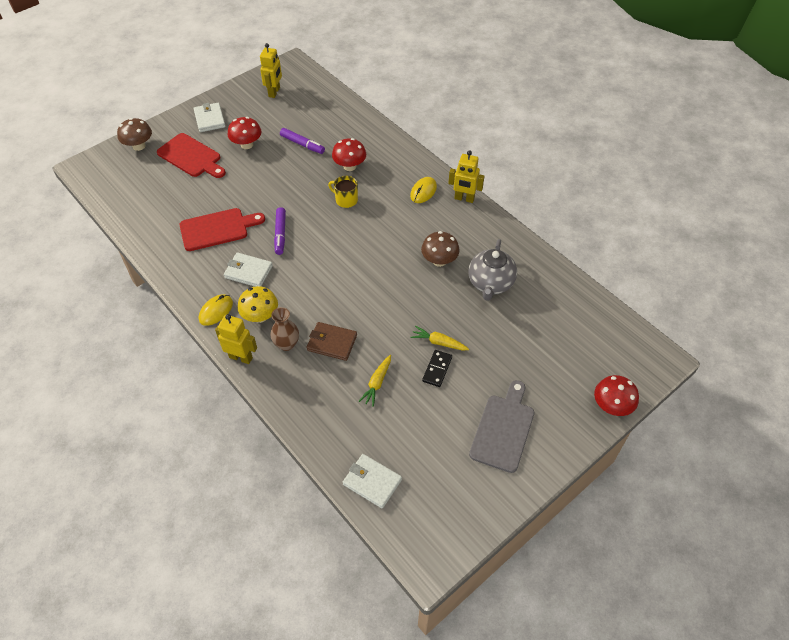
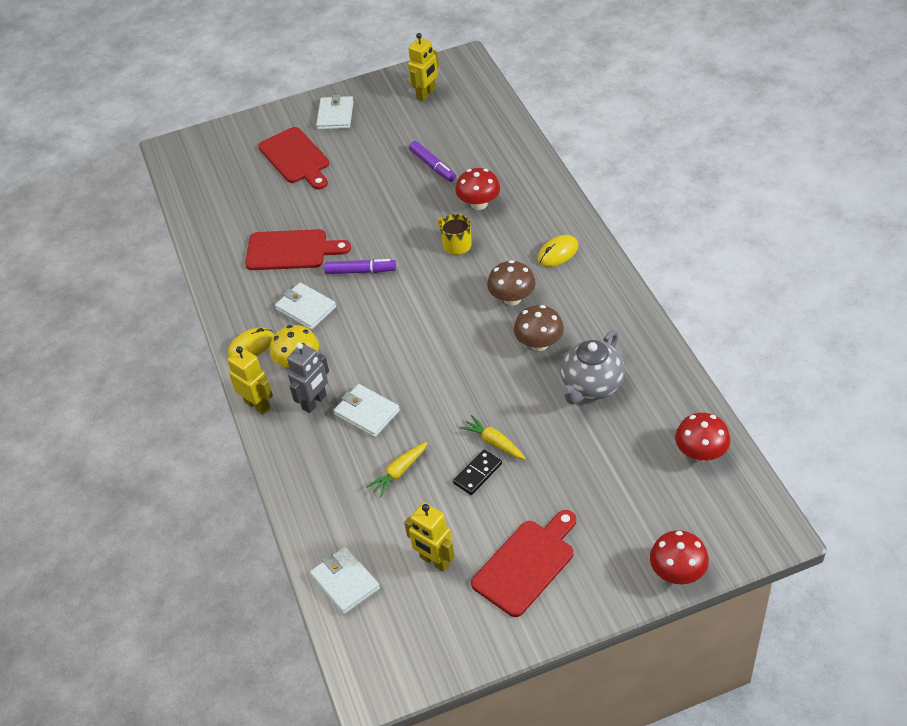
camera: 25 degrees right, 5 degrees down
(139, 146) = (242, 134): brown mushroom -> brown mushroom (512, 298)
(247, 145) = (366, 154): red mushroom -> red mushroom (701, 453)
(280, 234) = (360, 271): purple marker -> purple marker turned 105 degrees counterclockwise
(287, 344) = (314, 402): brown vase -> grey robot
(332, 343) = (367, 413): brown wallet -> white wallet
(464, 199) = (606, 272): yellow robot -> yellow robot (434, 561)
(503, 429) = (526, 564): grey cutting board -> red cutting board

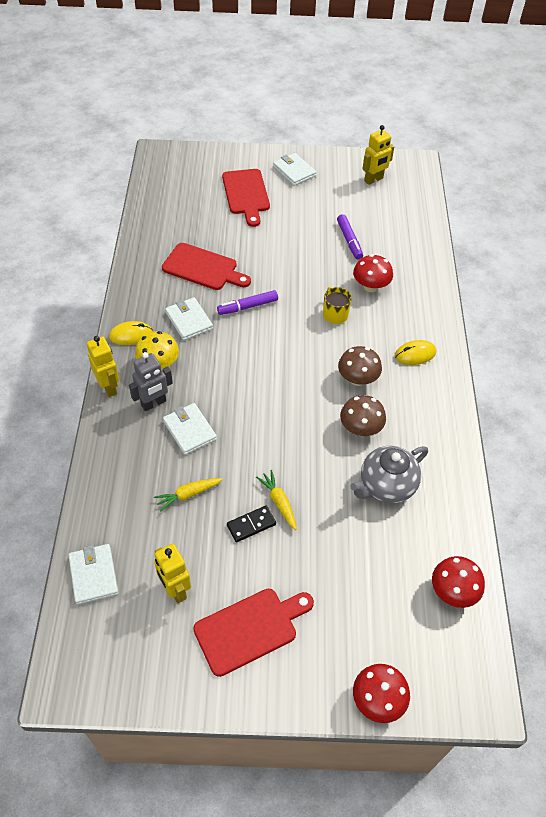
camera: 15 degrees right, 5 degrees up
(335, 115) = (294, 171): white wallet -> white wallet turned 60 degrees counterclockwise
(360, 271) = (247, 306): purple marker -> purple marker turned 135 degrees clockwise

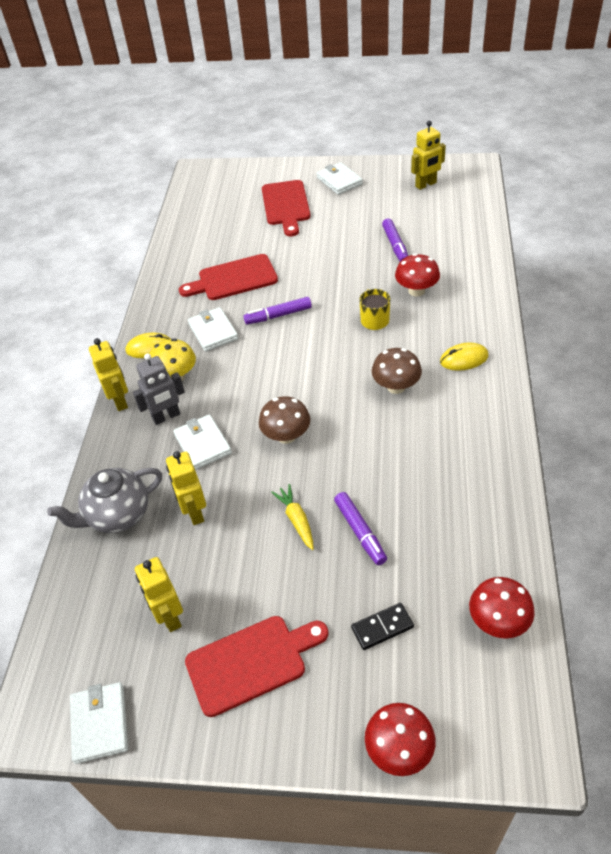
camera: 10 degrees right, 5 degrees down
(93, 575) = (80, 600): white wallet -> white wallet (99, 724)
(188, 494) = (194, 512): yellow carrot -> yellow robot
(203, 268) = (233, 279): red cutting board -> red cutting board turned 135 degrees clockwise
(251, 524) = (263, 545): black domino -> black domino (382, 627)
(334, 513) = (360, 532): none -> purple marker
(360, 428) = (396, 439): brown mushroom -> brown mushroom (286, 436)
(386, 486) = (422, 501): grey teapot -> grey teapot (117, 515)

